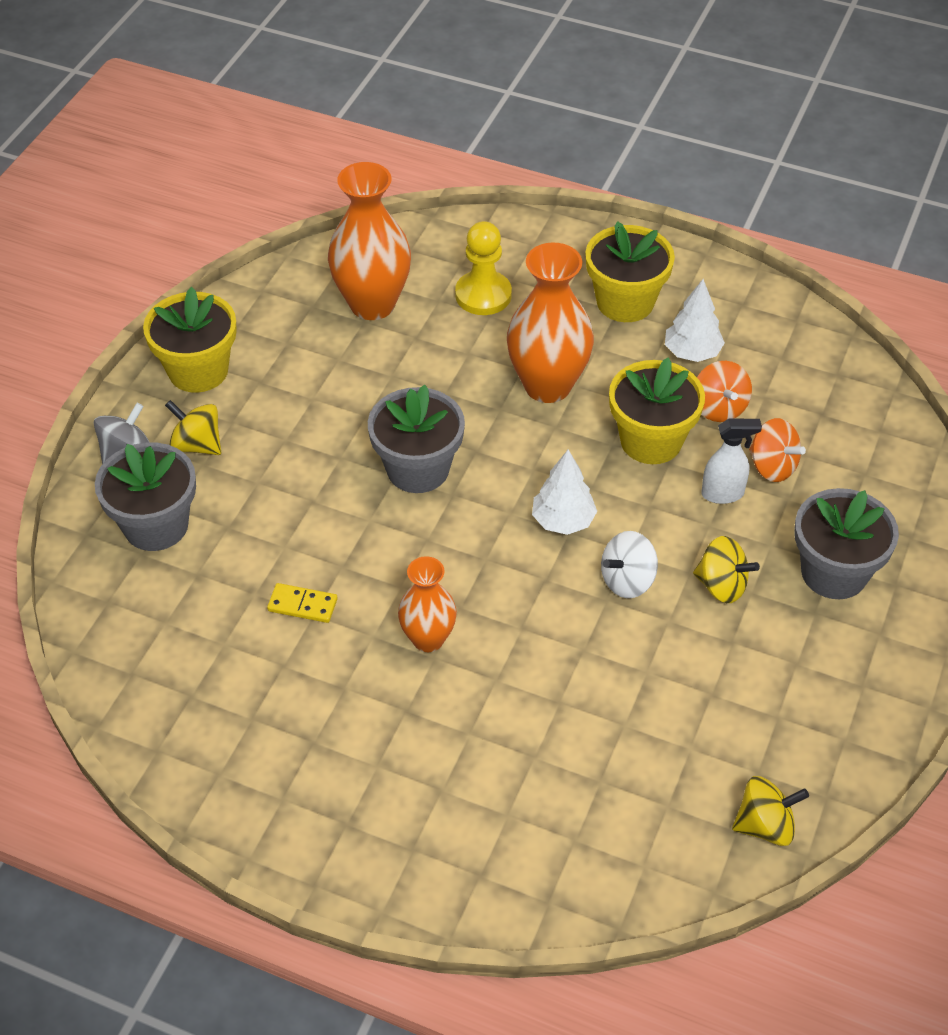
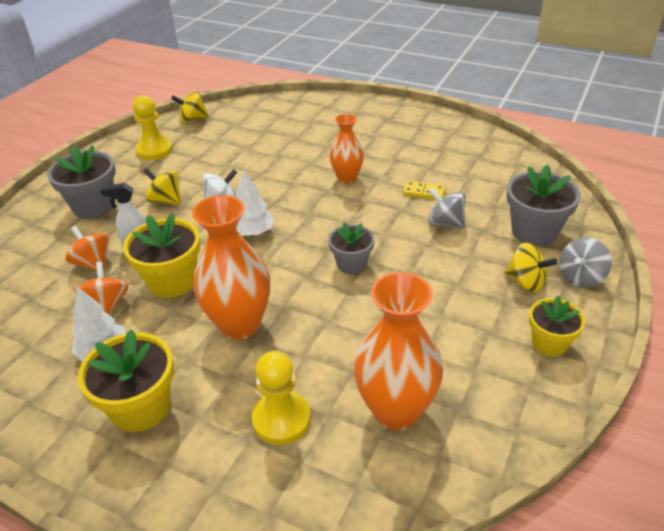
camera: 175 degrees left, 10 degrees down
(198, 370) = (549, 343): yellow flower pot -> yellow flower pot, size x0.64
(279, 541) = (445, 223): none -> grey spinning top
(418, 469) = (351, 264): grey flower pot -> grey flower pot, size x0.64
(800, 719) = (154, 150): none -> yellow pawn

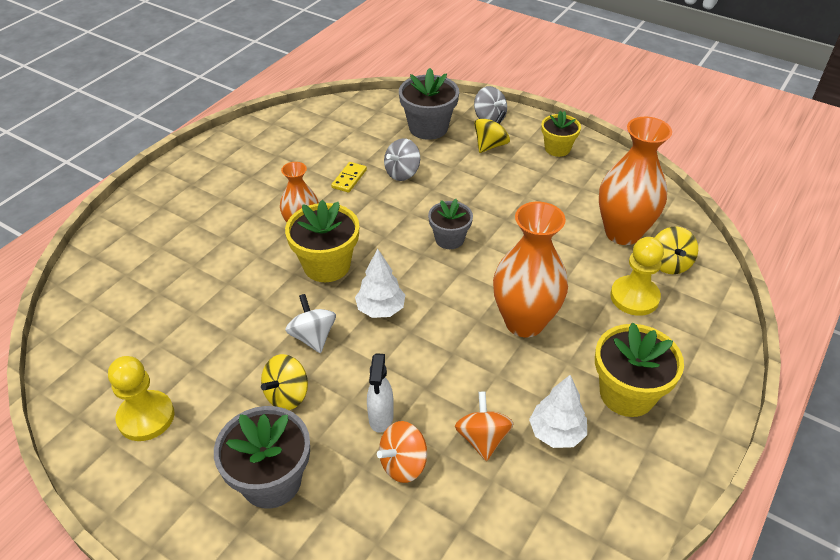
camera: 85 degrees left, 5 degrees up
(107, 305) = (482, 438): orange spinning top -> orange spinning top turned 90 degrees clockwise
(172, 281) = (451, 379): yellow flower pot -> yellow flower pot (327, 265)
(193, 119) = (76, 373): yellow spinning top -> yellow spinning top (669, 264)

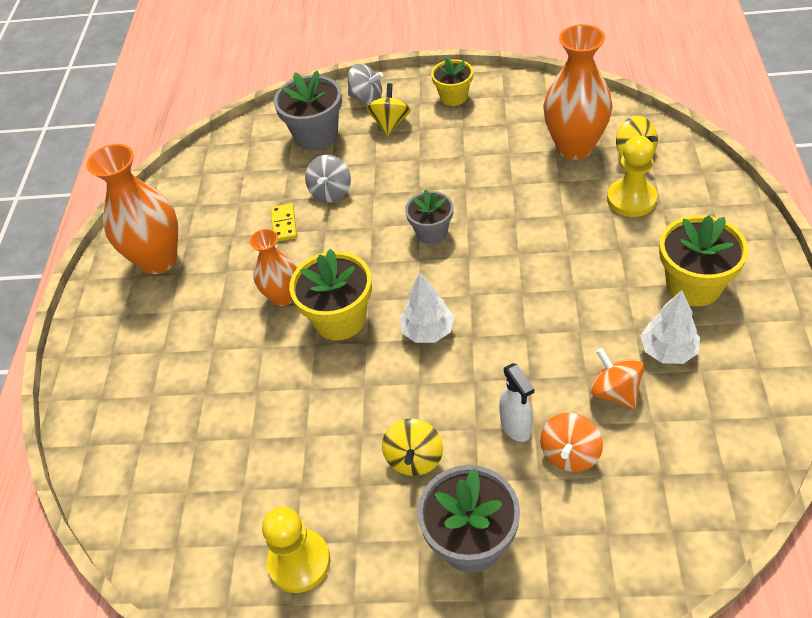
camera: 25 degrees left, 5 degrees up
(313, 337) = (389, 392): white spinning top -> none
(524, 322) = (562, 271): orange vase -> orange vase (158, 260)

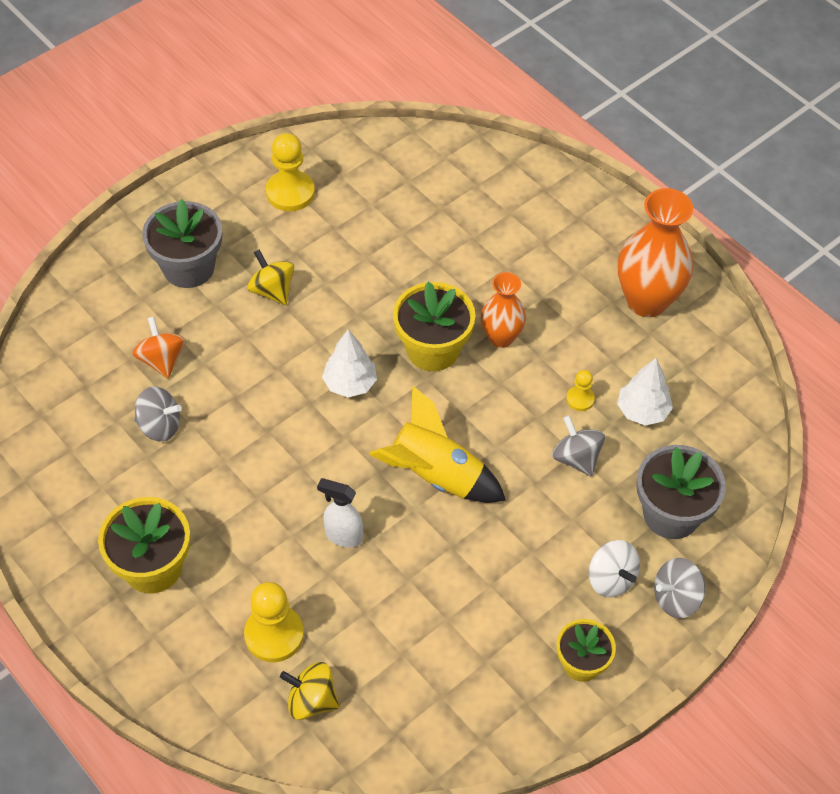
camera: 130 degrees right, 5 degrees up
(284, 224) = (580, 399): yellow domino -> yellow pawn
(390, 123) = (611, 579): yellow spinning top -> white spinning top
(432, 232) = (435, 475): grey flower pot -> yellow rocket
(516, 427) = (216, 354): white spray bottle -> white spray bottle (343, 536)
(575, 147) = (383, 671): orange vase -> none
(615, 392) = (159, 426): orange spinning top -> grey spinning top
(668, 351) = (138, 487): white tree -> white tree (642, 411)

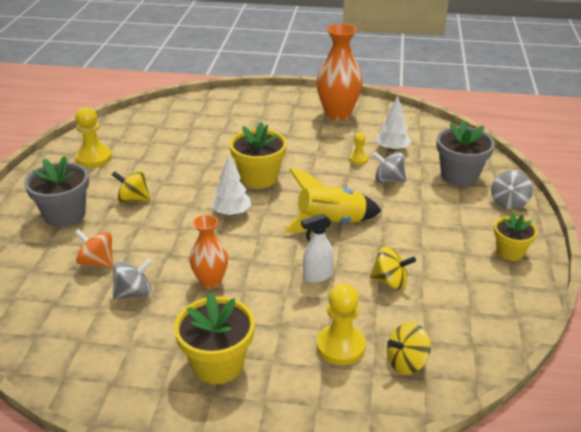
camera: 40 degrees left, 20 degrees down
(406, 600) = (390, 282): none -> yellow spinning top
(501, 337) = (288, 157): orange vase -> orange vase (210, 281)
(611, 579) = (471, 213): white spinning top -> none

